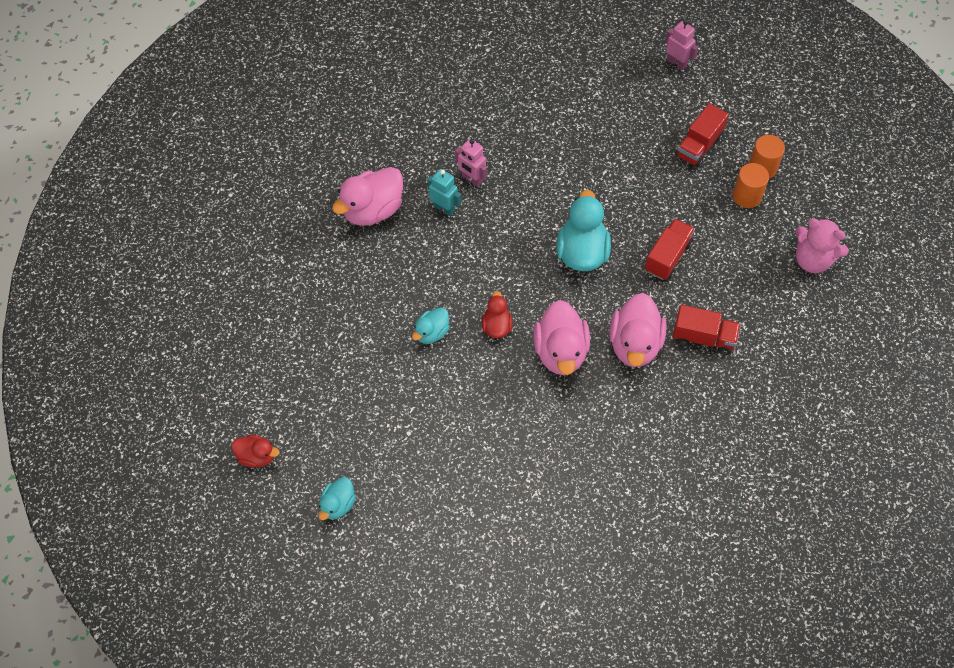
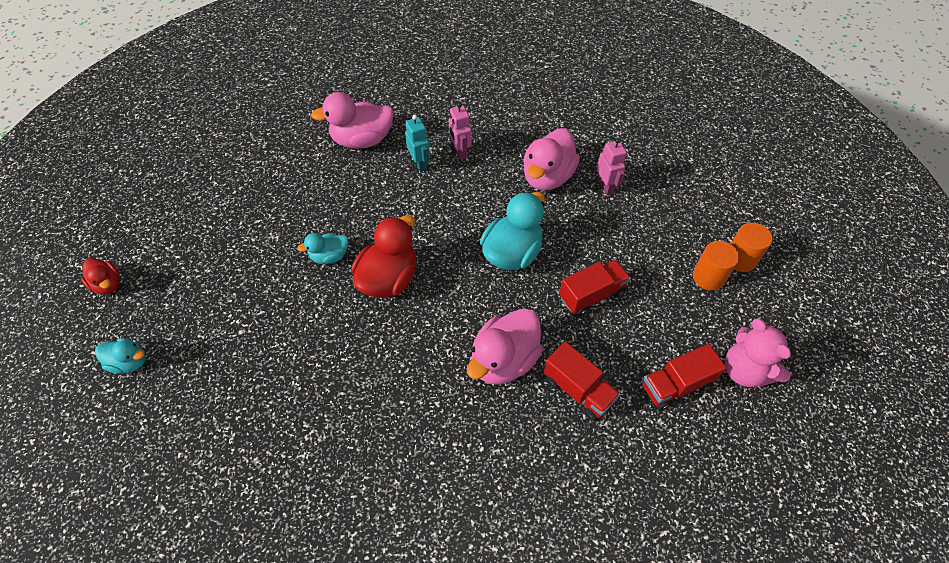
camera: 30 degrees right, 5 degrees down
(338, 505) = (129, 362): turquoise duck -> turquoise duck turned 135 degrees counterclockwise
(496, 326) = (388, 279): red duck -> red duck, size x1.79
(560, 352) = (428, 330): pink duck -> pink duck (547, 177)
(677, 63) = (707, 138): pink robot -> pink robot (605, 186)
(699, 146) = (686, 213): red truck -> red truck (676, 385)

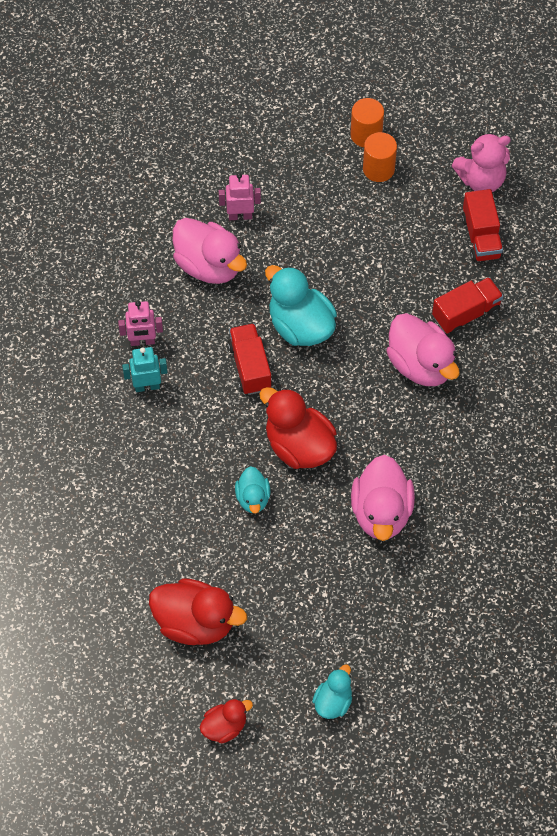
camera: 75 degrees left, 5 degrees up
(206, 243) = (195, 623): none -> red duck
(362, 140) = (87, 440): pink duck -> pink duck (381, 512)
(592, 295) = (371, 272): red truck -> red truck (250, 367)

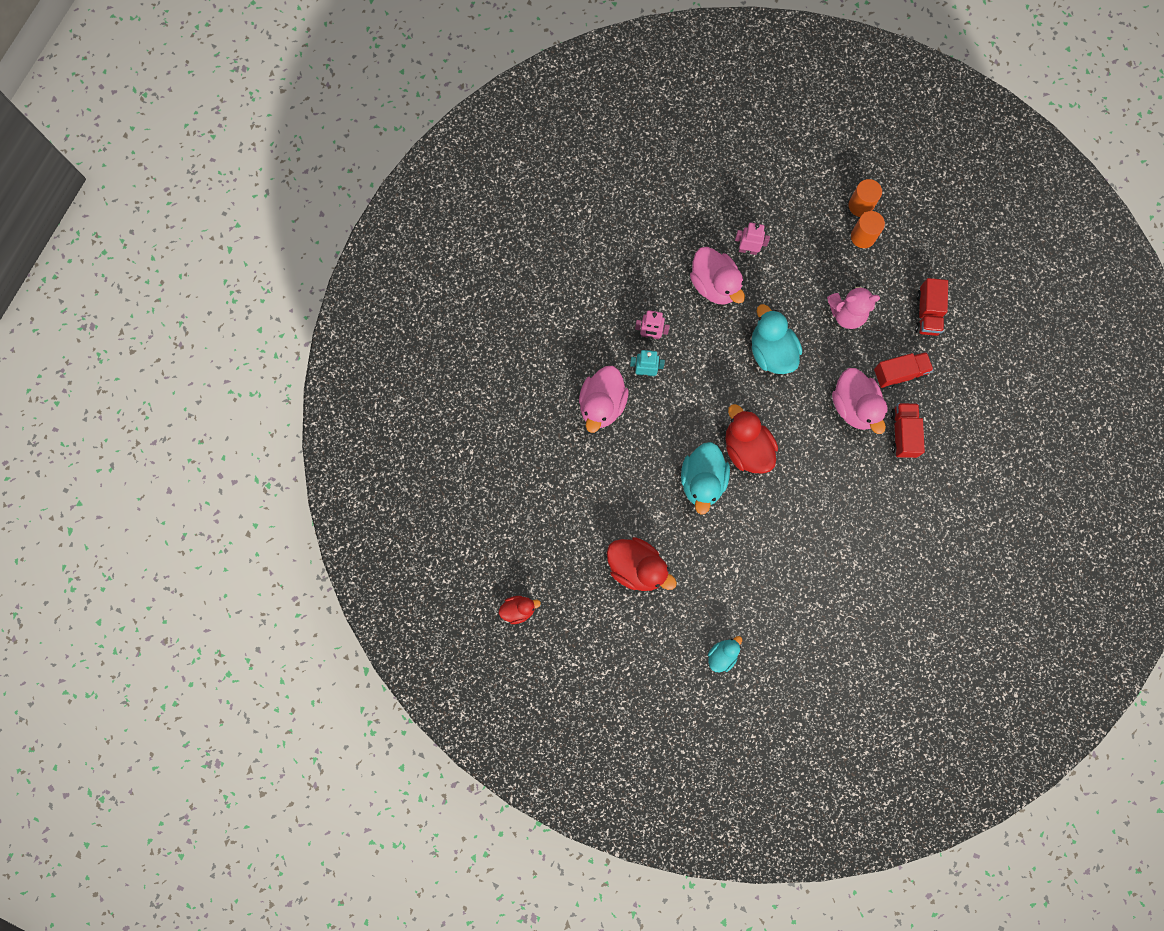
camera: 15 degrees right, 15 degrees up
(224, 727) = (639, 653): red duck -> red duck (518, 610)
(250, 367) = (725, 376): red truck -> red truck (903, 433)
(253, 498) = (702, 481): turquoise duck -> turquoise duck, size x1.79
(381, 512) = (794, 517): pink duck -> pink duck (602, 405)
(481, 180) = (939, 265): pink teddy bear -> pink teddy bear (846, 314)

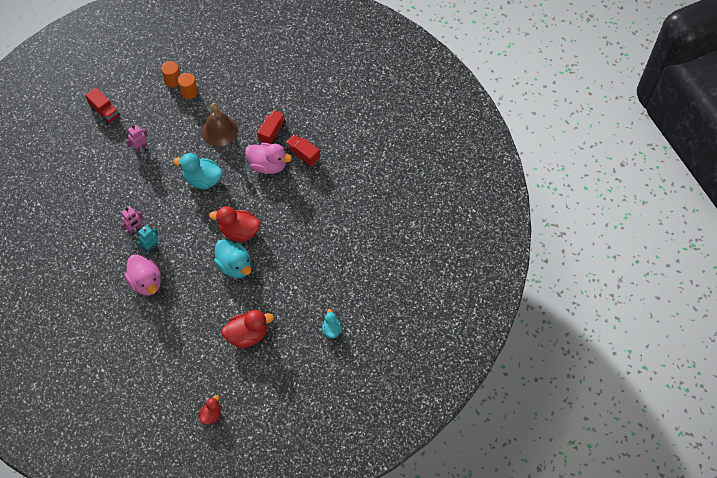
camera: 50 degrees left, 15 degrees down
(714, 285) = (141, 177): pink duck -> none
(846, 314) = (219, 131): pink teddy bear -> brown bell
(927, 313) = (256, 96): red truck -> red truck (105, 112)

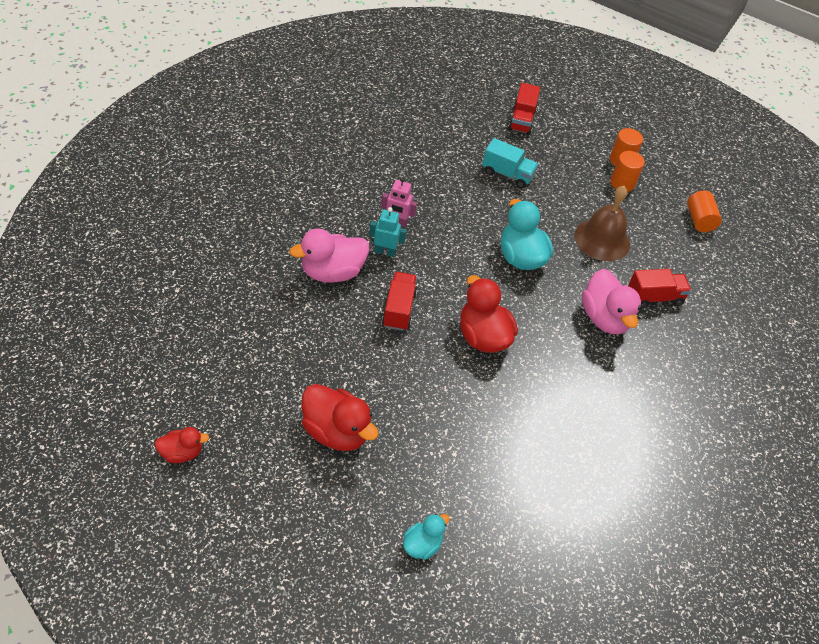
camera: 50 degrees right, 10 degrees down
(140, 147) = (507, 174): pink robot -> turquoise truck
(146, 282) = (332, 272): pink duck -> pink duck turned 45 degrees clockwise
(235, 266) = (429, 358): turquoise duck -> none
(241, 73) = (699, 220): none -> orange cylinder
(303, 155) = (657, 351): red truck -> red truck (399, 309)

